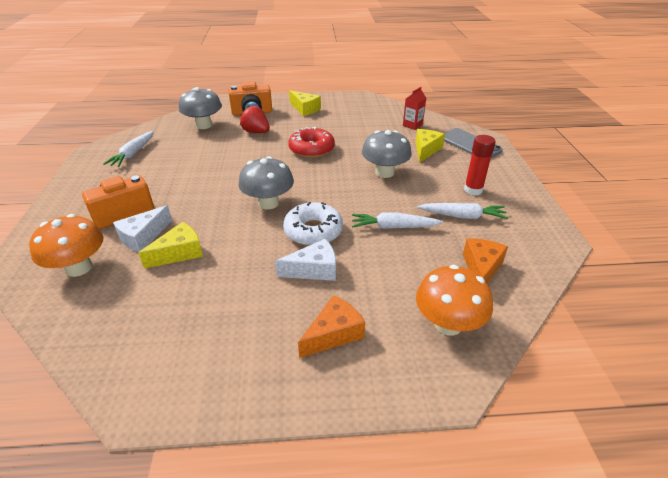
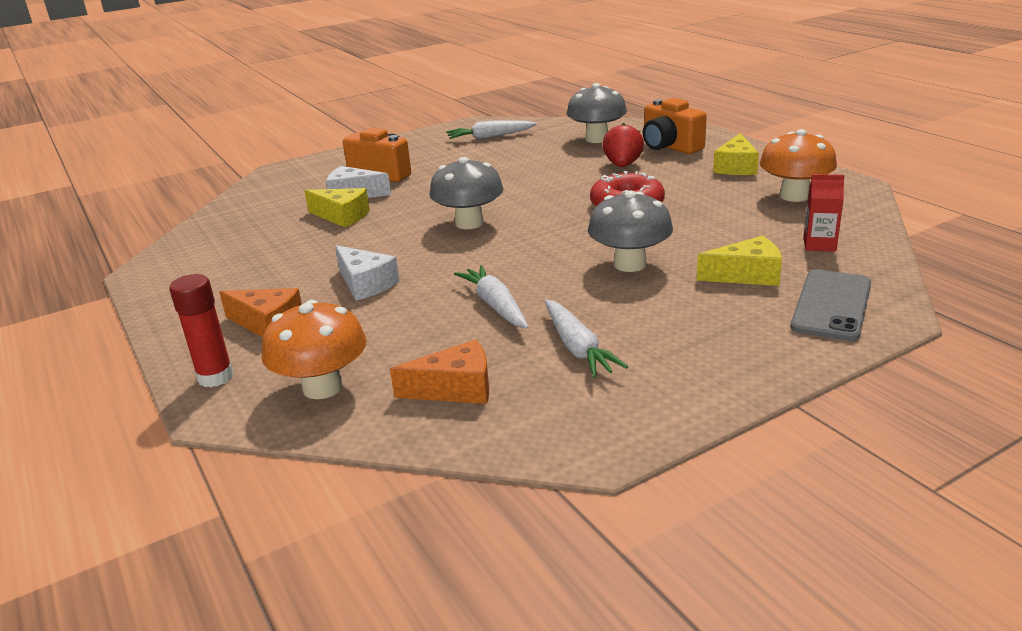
camera: 65 degrees right, 10 degrees down
(79, 268) = (291, 190): orange mushroom -> orange mushroom (794, 196)
(313, 231) = (438, 262): white donut -> none
(473, 190) = (668, 340): red glue stick -> red glue stick (215, 377)

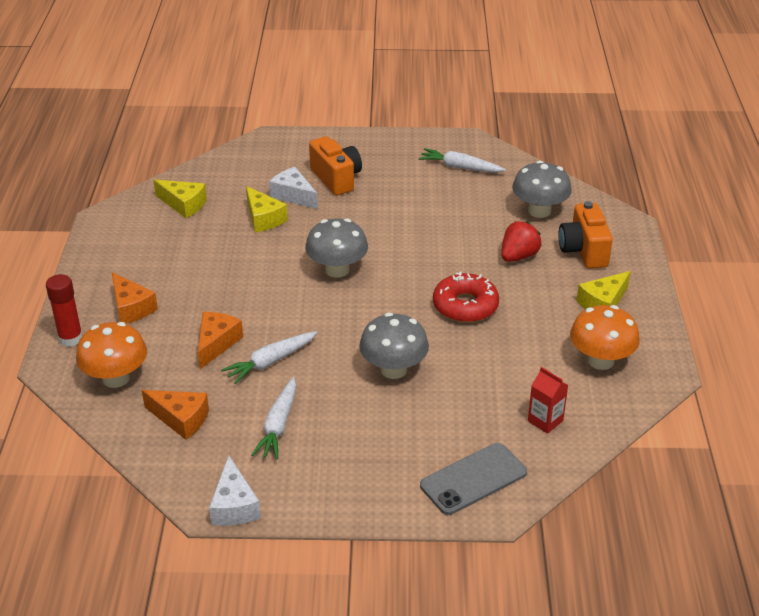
camera: 30 degrees right, 10 degrees up
(365, 284) = (215, 299): white cheese -> white cheese (234, 505)
(413, 314) = (216, 343): none -> orange cheese
(495, 305) = (270, 362): white carrot -> white carrot turned 135 degrees counterclockwise
(747, 275) = (456, 422): yellow cheese -> yellow cheese (183, 204)

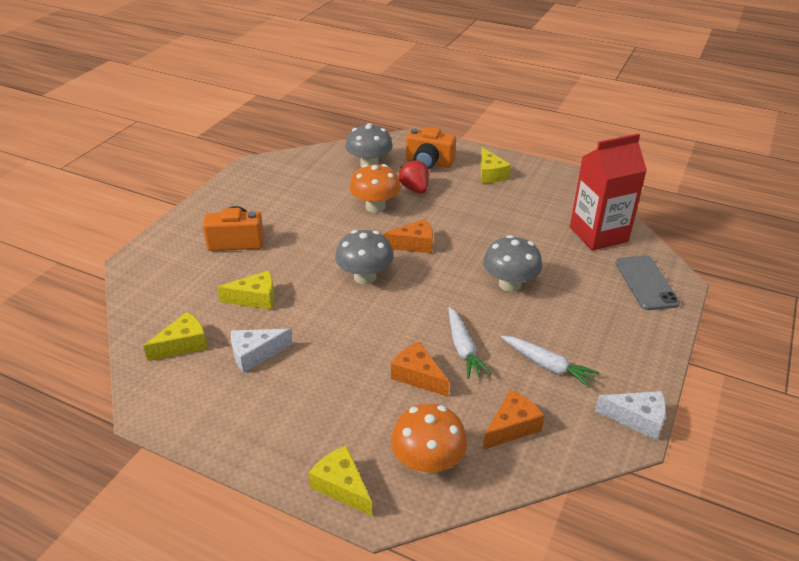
camera: 65 degrees left, 0 degrees up
(70, 339) = (342, 486): red glue stick -> yellow cheese
(131, 308) = (323, 424): orange cheese -> orange cheese (414, 244)
(293, 195) = (237, 272): white cheese -> white cheese (255, 354)
(460, 167) = (283, 179): white carrot -> none
(465, 306) = (455, 229): red donut -> none
(545, 421) = (598, 234): red carton -> red carton, size x2.25
(600, 360) = (548, 194): orange mushroom -> orange mushroom (375, 207)

